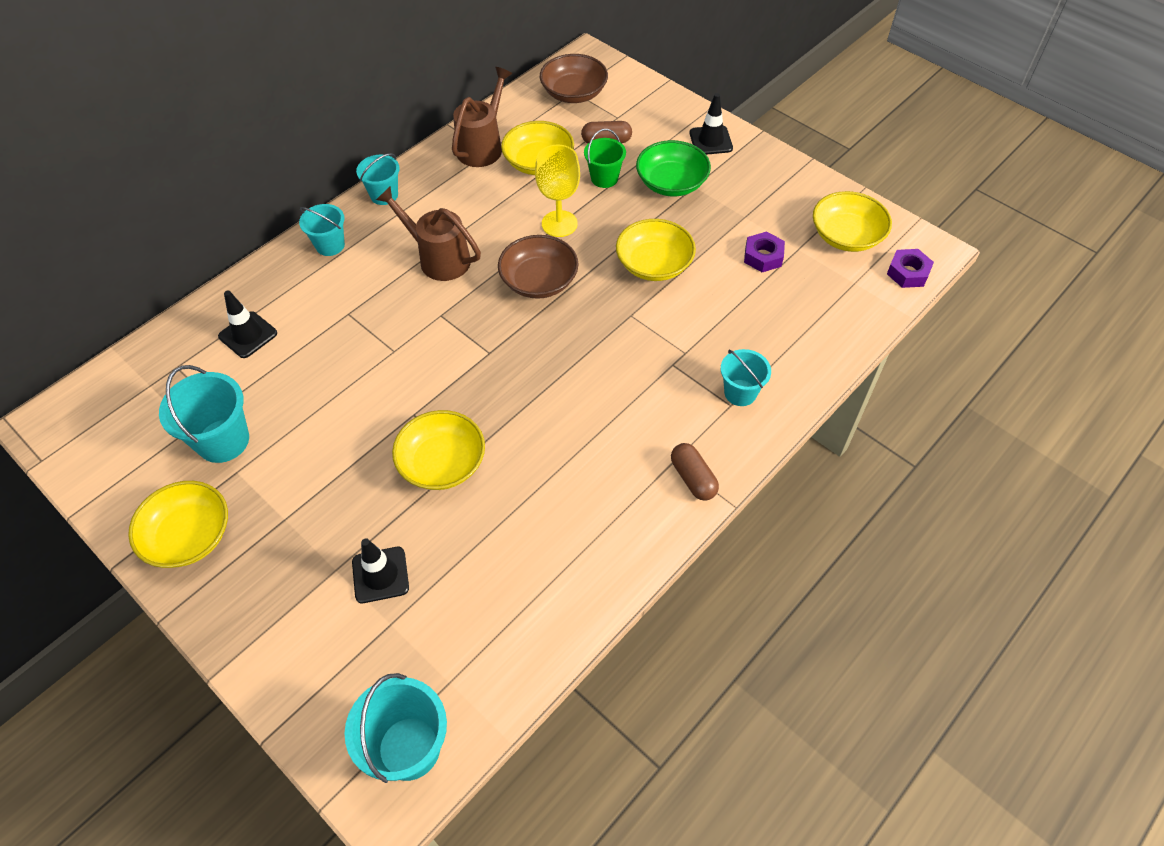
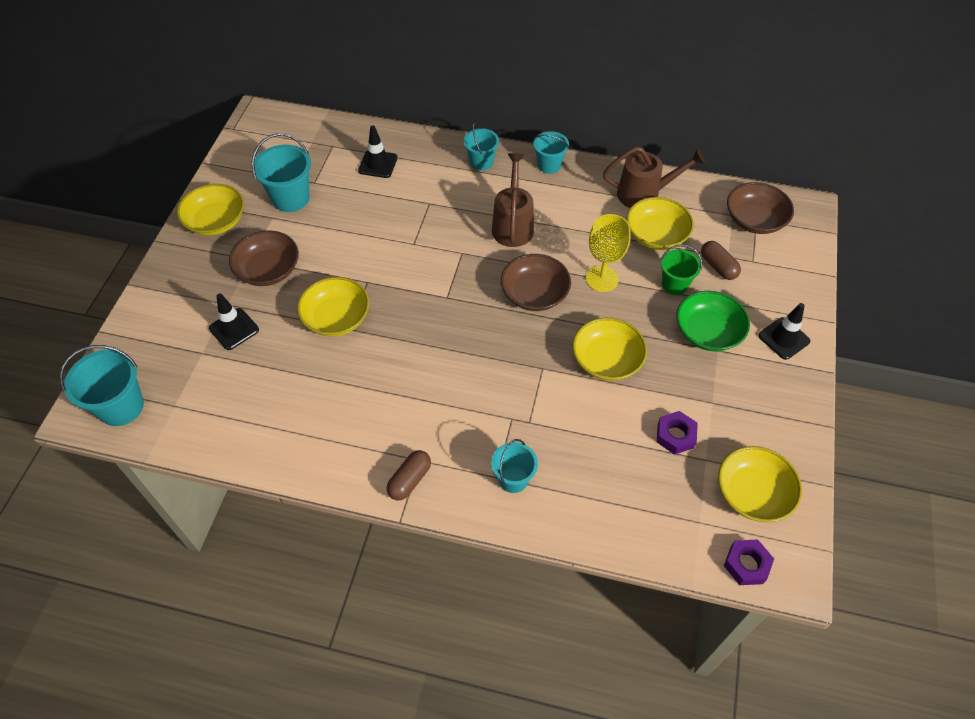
camera: 60 degrees right, 0 degrees up
(317, 505) = (268, 270): none -> brown bowl

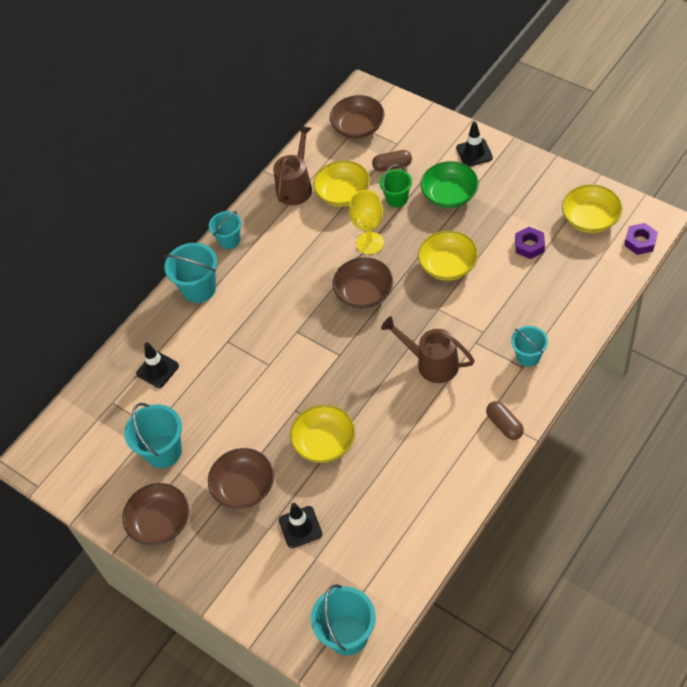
camera: 60 degrees left, 0 degrees up
(216, 221) = (160, 522): yellow bowl -> brown bowl
(481, 162) = (199, 288): turquoise bucket -> turquoise bucket, size x1.55
(512, 225) = (283, 286): brown watering can -> brown watering can (431, 363)

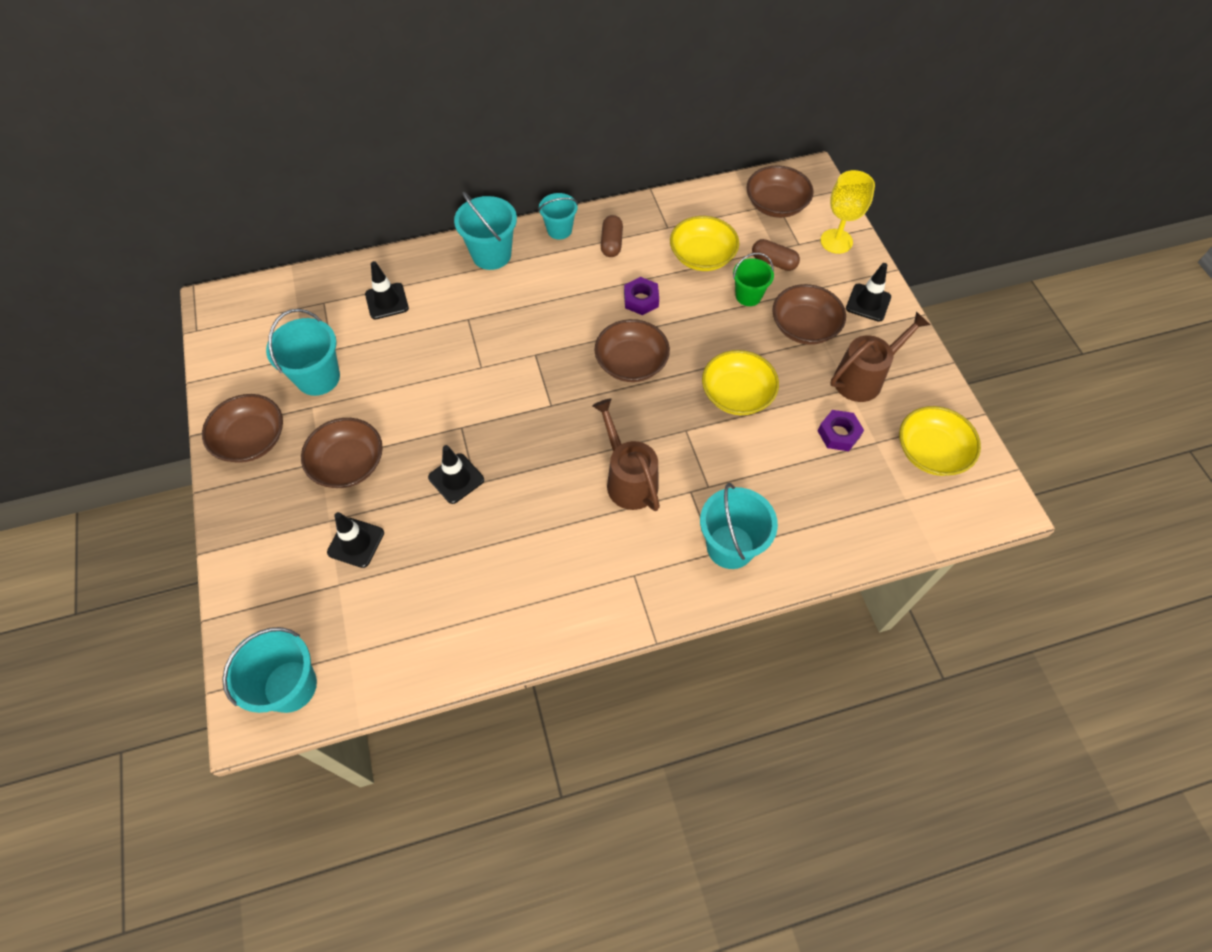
camera: 30 degrees right, 5 degrees up
(296, 186) = (666, 221): brown watering can -> brown watering can (864, 377)
(324, 442) = (456, 478): yellow bowl -> black traffic cone
(370, 243) = (682, 320): yellow goblet -> yellow goblet (836, 241)
(449, 195) = (804, 327): green bowl -> brown bowl
(504, 425) = (638, 598): brown capsule -> brown capsule (611, 243)
(528, 356) = (730, 546): turquoise bucket -> turquoise bucket, size x1.55
(640, 242) = (965, 515): purple nut -> purple nut (641, 300)

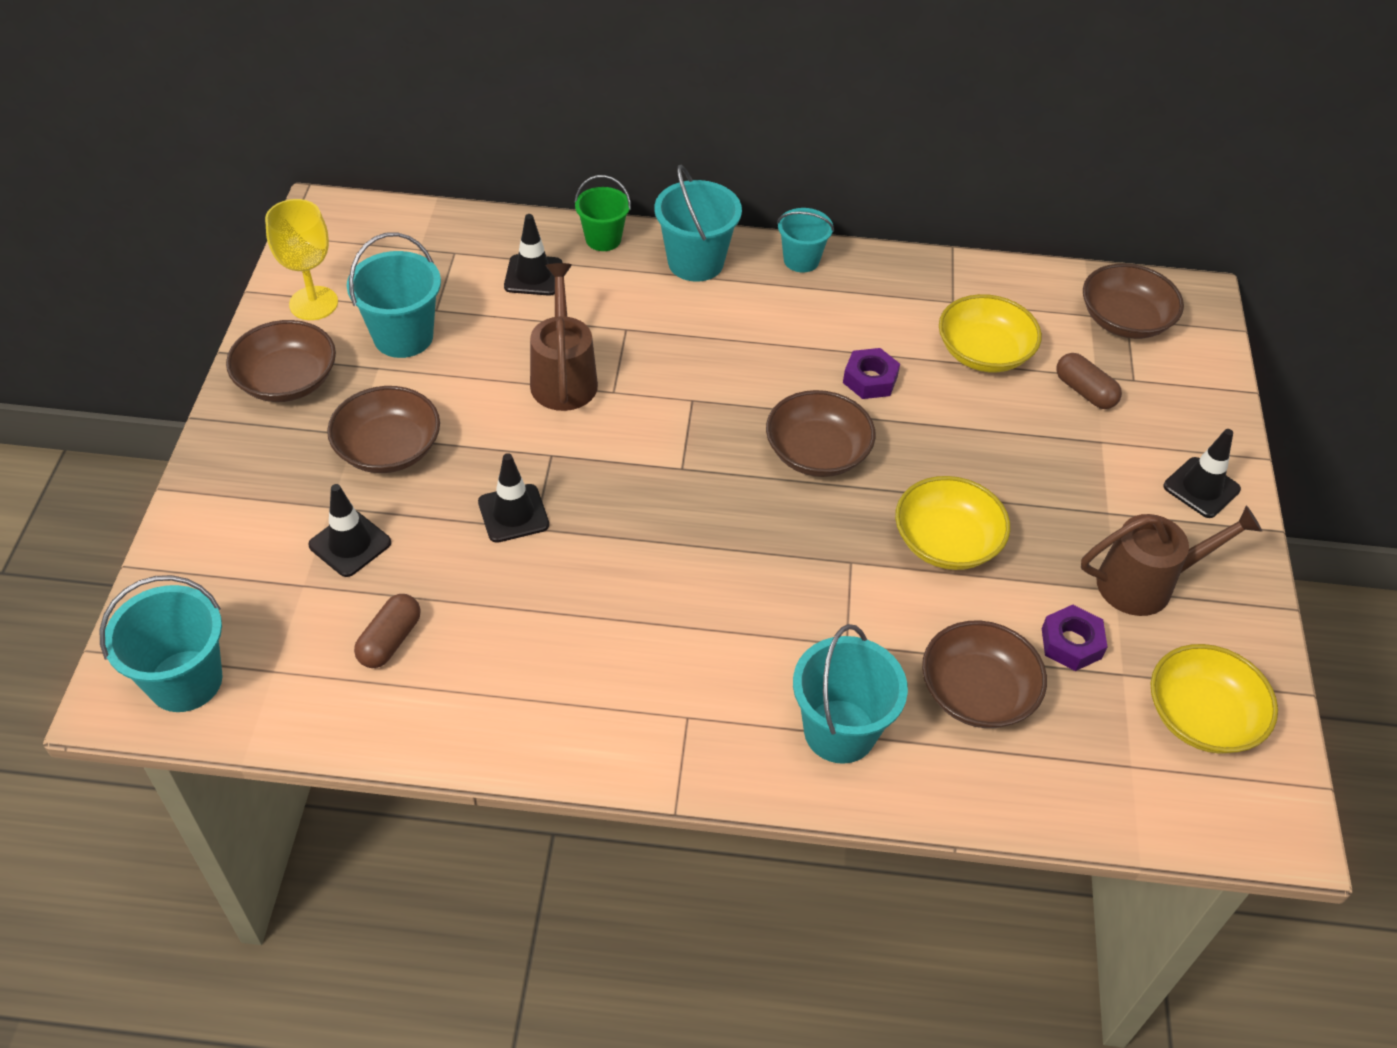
camera: 20 degrees right, 10 degrees down
(611, 243) = (864, 298): brown capsule -> brown capsule (390, 640)
(628, 479) = (739, 594): brown watering can -> brown watering can (563, 376)
(748, 296) = (1026, 422): green bucket -> green bucket (603, 239)
(804, 327) = (1088, 488): brown bowl -> brown bowl (977, 692)
(836, 241) = (1192, 393): yellow goblet -> yellow goblet (313, 303)

